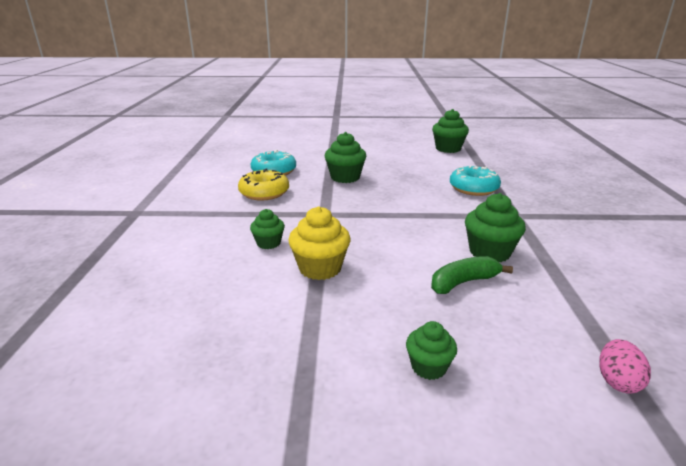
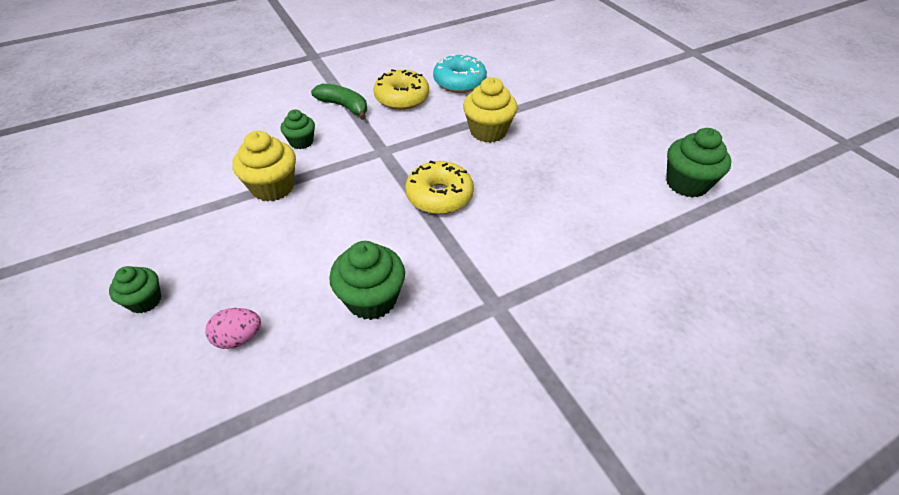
camera: 60 degrees right, 20 degrees up
(345, 177) = (488, 131): green cupcake -> yellow cupcake
(399, 207) = (439, 196): none -> yellow donut
(463, 283) = (291, 292): green banana -> green banana (344, 106)
(473, 188) = (553, 245): turquoise donut -> none
(617, 381) = (153, 448): pink egg -> pink egg (239, 338)

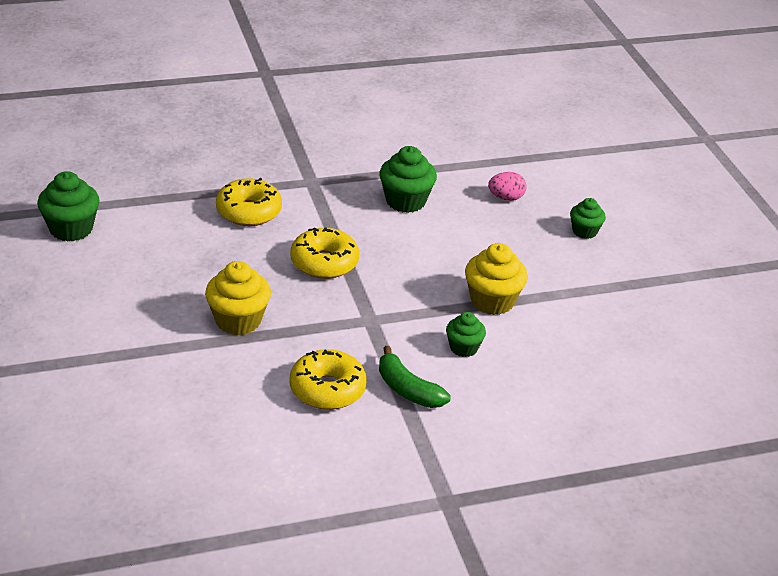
camera: 170 degrees left, 10 degrees down
(459, 82) = (237, 402): turquoise donut -> none
(541, 241) = (249, 211): none -> yellow donut

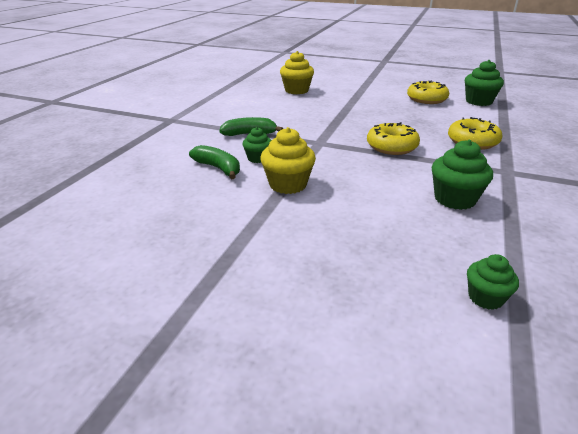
camera: 130 degrees right, 5 degrees down
(238, 320) = (357, 115): yellow cupcake -> yellow cupcake (296, 90)
(327, 389) = (278, 118): yellow donut -> yellow donut (426, 99)
(506, 198) = (429, 255): pink egg -> none
(519, 365) = (218, 168): none -> green banana
(584, 231) = (330, 277): green cupcake -> green cupcake (485, 298)

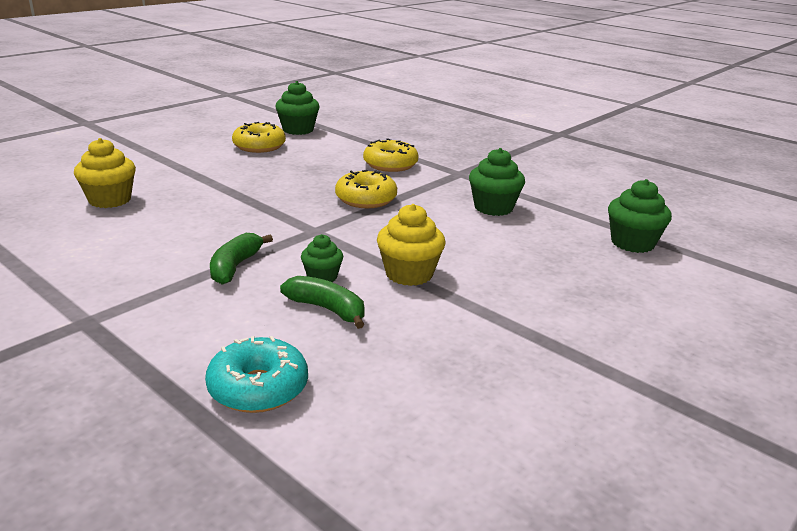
camera: 70 degrees left, 5 degrees down
(126, 169) = (258, 388): none -> turquoise donut
(218, 168) = (327, 309): green banana -> green banana turned 60 degrees clockwise
(485, 298) = (632, 243): green cupcake -> green cupcake, size x1.63

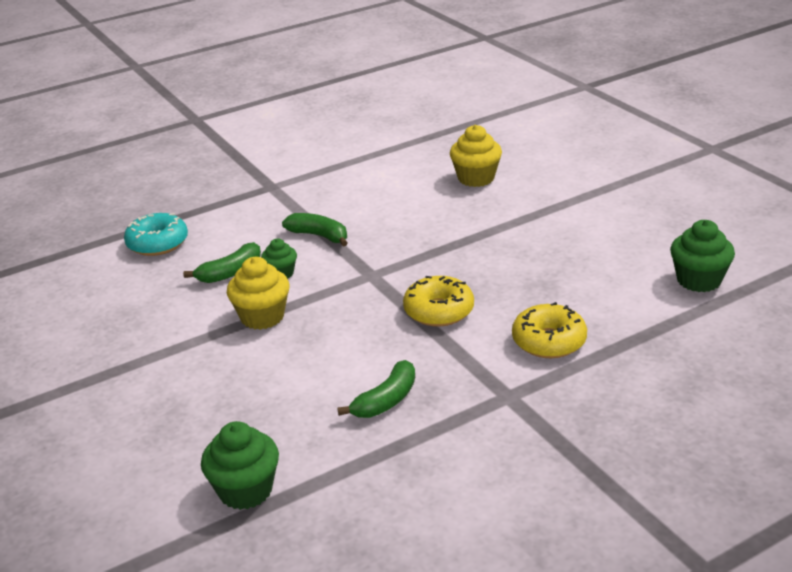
camera: 110 degrees right, 5 degrees up
(259, 146) = (626, 251): yellow donut -> none
(493, 208) = (386, 400): green cupcake -> green banana

